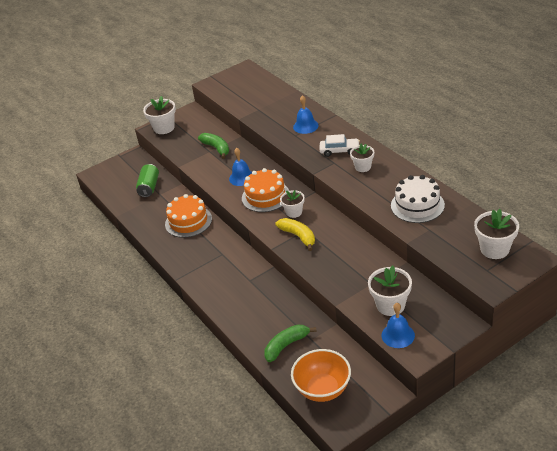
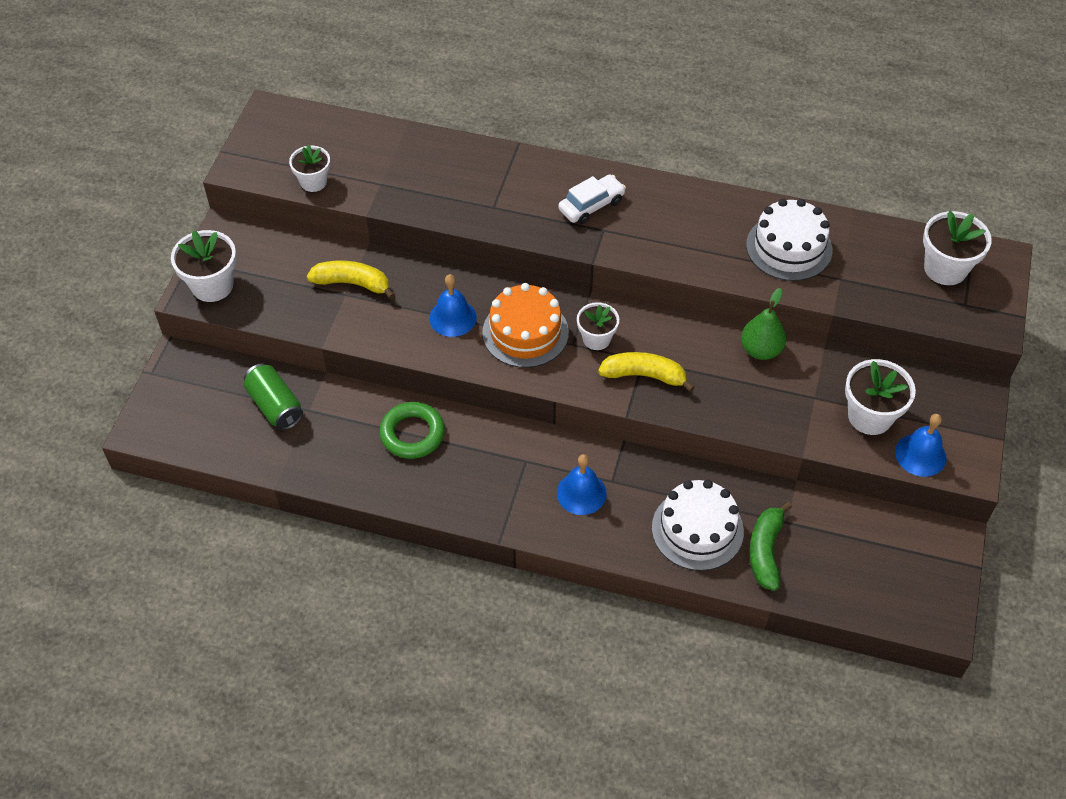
camera: 45 degrees left, 15 degrees up
(188, 221) = (412, 434): orange cake -> green ring
(216, 148) = (353, 283): green banana -> yellow banana
(265, 319) = (697, 529): none -> white cake
(305, 126) = (493, 183): blue bell -> blue bell (581, 493)
(323, 389) = (873, 584): orange bowl -> none
(363, 167) = (653, 218): white flower pot -> white flower pot (313, 182)
(367, 251) = (761, 350): none -> green pear

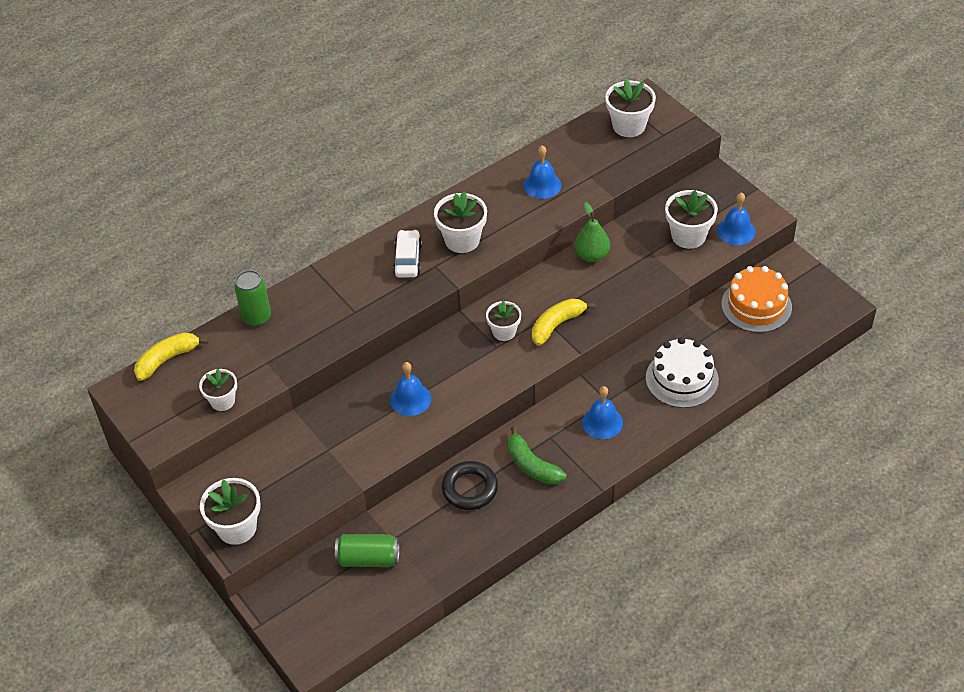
camera: 50 degrees left, 5 degrees down
(353, 283) = (322, 440): yellow banana -> yellow banana (167, 359)
(412, 434) = (470, 489): green ring -> black ring
(425, 145) = (257, 317): none -> green can
(525, 332) = (462, 366): orange cake -> orange cake (756, 305)
(655, 230) = (462, 240): none -> white flower pot
(765, 551) = (726, 355): green banana -> green banana (532, 465)
(789, 247) = (542, 185): white cake -> blue bell

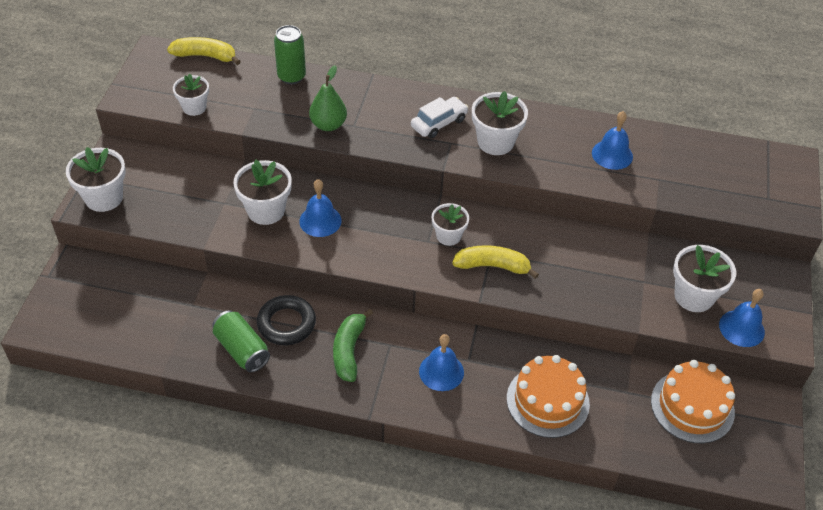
camera: 45 degrees right, 0 degrees up
(368, 559) = (161, 302): green can -> green can (242, 350)
(592, 255) = (593, 242): green pear -> green pear (328, 125)
(629, 126) = (747, 169): white flower pot -> white flower pot (266, 210)
(682, 379) = (547, 401): white cake -> orange cake

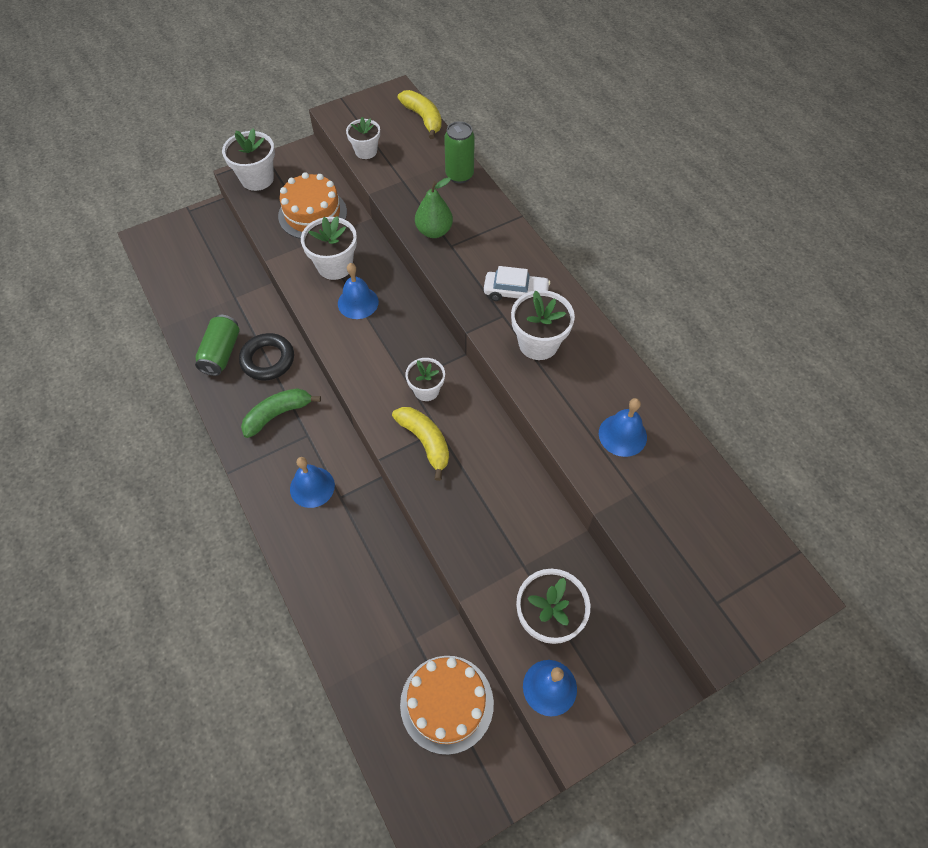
camera: 50 degrees right, 10 degrees up
(547, 401) = (350, 582): orange cake -> orange cake (312, 214)

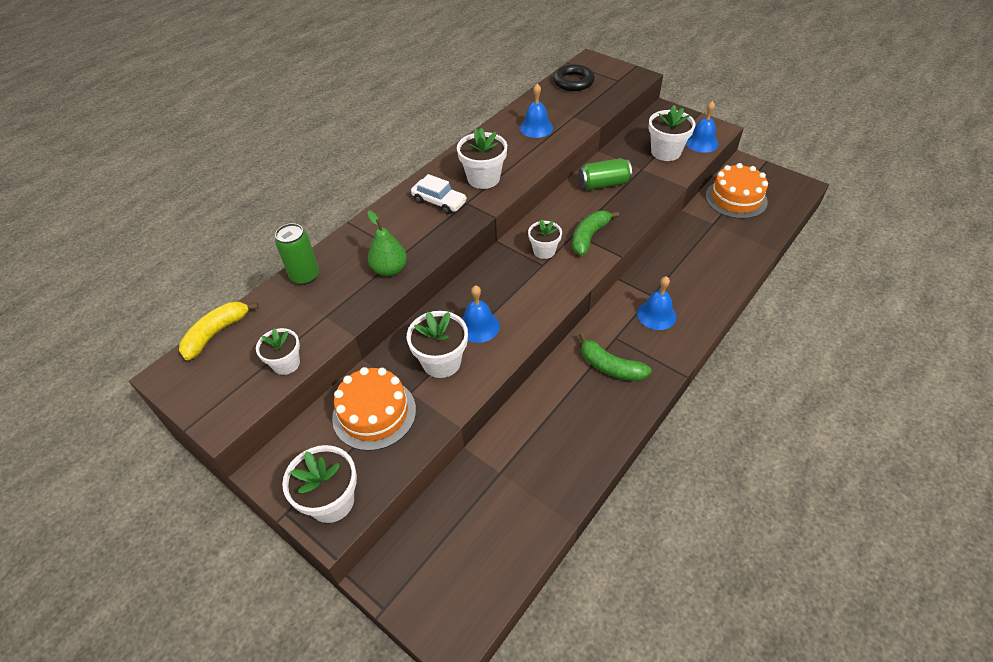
camera: 110 degrees left, 10 degrees down
(221, 353) = (575, 446): green can -> green can (603, 184)
(268, 360) = (560, 402): black ring -> black ring (573, 82)
(425, 442) = (589, 237): yellow banana -> green banana
(516, 293) = (439, 202): white car -> white car turned 135 degrees clockwise

